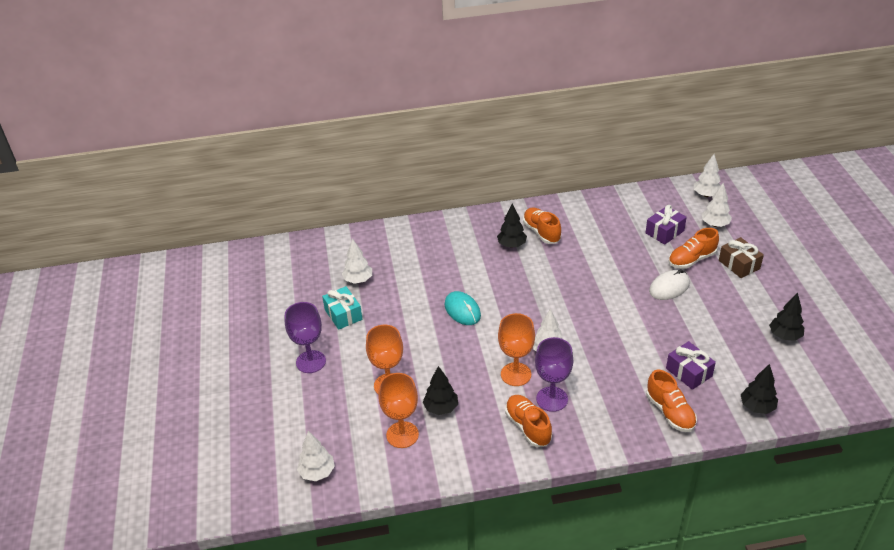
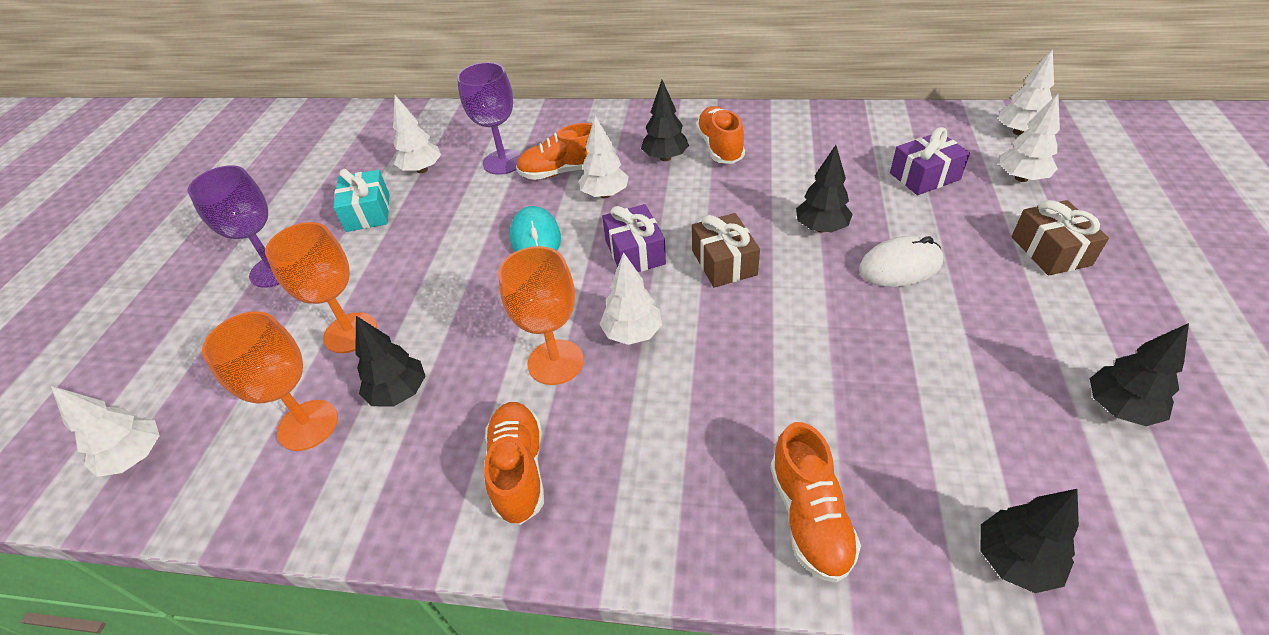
camera: 20 degrees right, 5 degrees up
(488, 275) = (605, 194): none -> white tree
(552, 399) = (591, 425): purple goblet -> purple goblet (503, 162)
(577, 303) = (724, 262): none -> brown gift
(621, 273) = (821, 228): none -> black tree
(689, 372) = (882, 437): purple gift -> purple gift (635, 252)
(691, 260) = (959, 227): orange shoe -> orange shoe (562, 171)

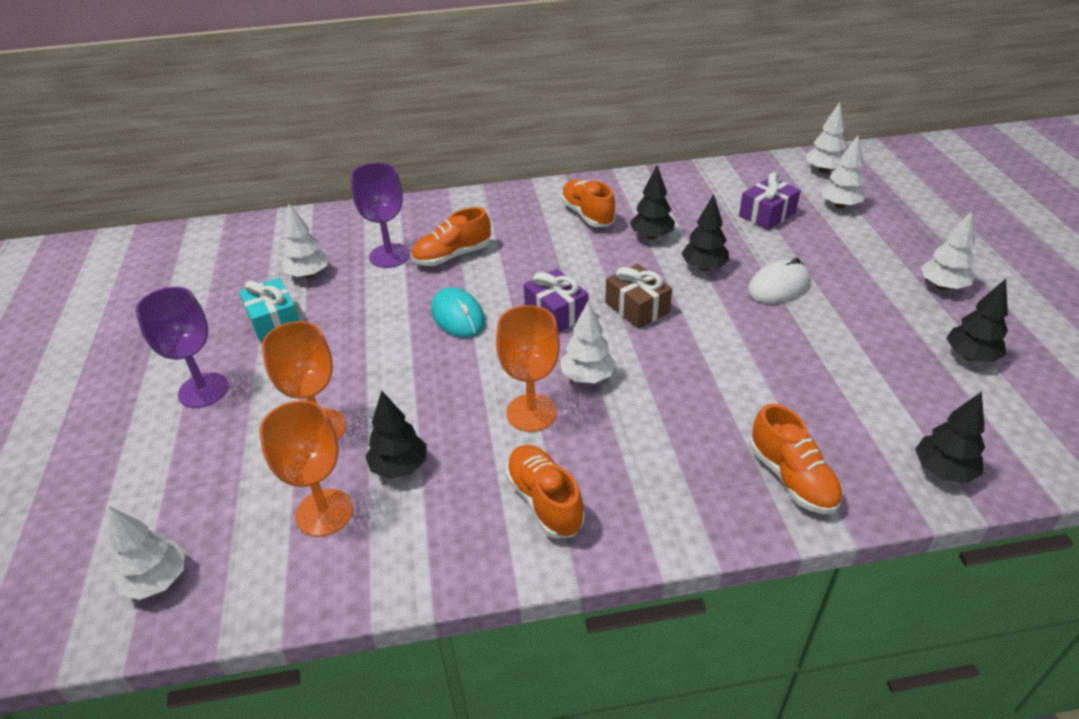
camera: 20 degrees left, 5 degrees down
(605, 194) = (504, 269): white tree -> white tree (942, 286)
(665, 157) = (543, 230): black tree -> black tree (651, 236)
(1050, 251) = (882, 256): brown gift -> none

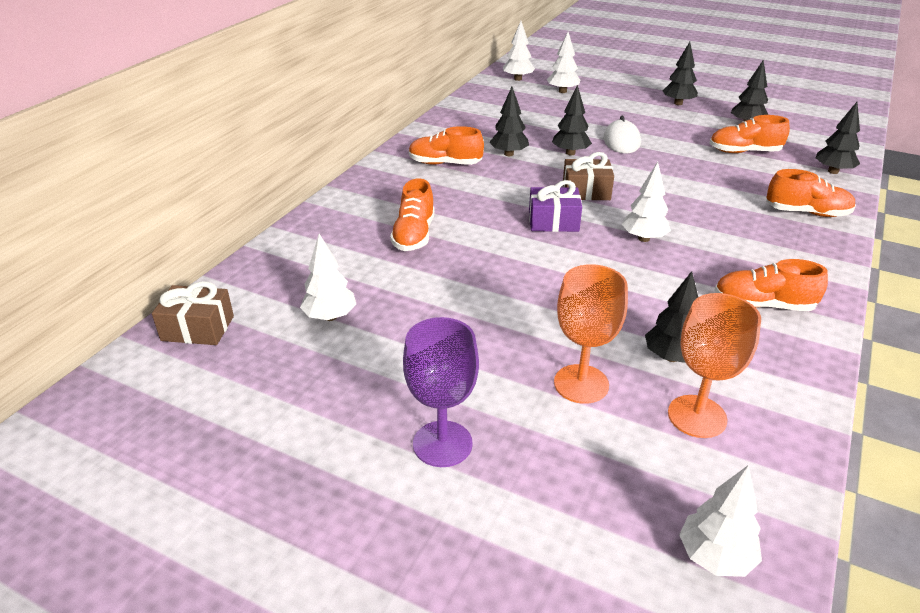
camera: 55 degrees left, 5 degrees down
(253, 234) = (198, 328): none -> brown gift
(274, 321) = (381, 362): turquoise gift -> none
(389, 256) = (367, 264): purple goblet -> none
(458, 316) = (504, 262): turquoise mouse -> none
(531, 413) = (661, 275): orange goblet -> none
(767, 214) = (540, 112): purple gift -> none
(886, 379) = (744, 152): none -> orange shoe
(942, 286) = (678, 103): white tree -> black tree

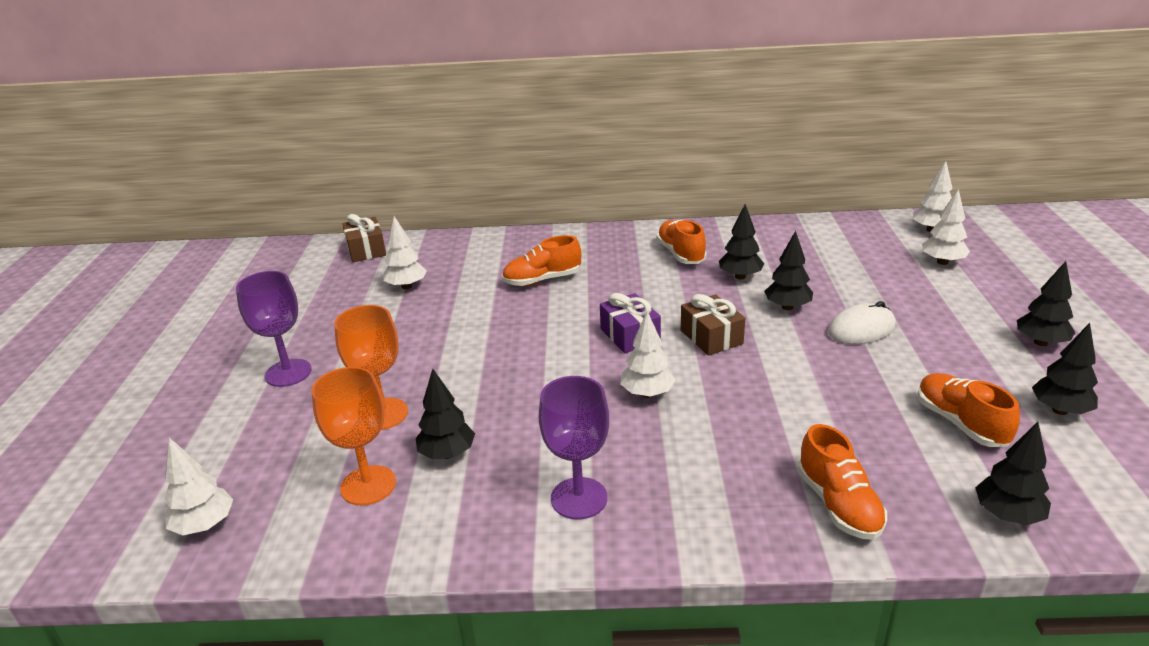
camera: 65 degrees right, 5 degrees down
(763, 305) = (579, 498): orange shoe -> purple goblet

